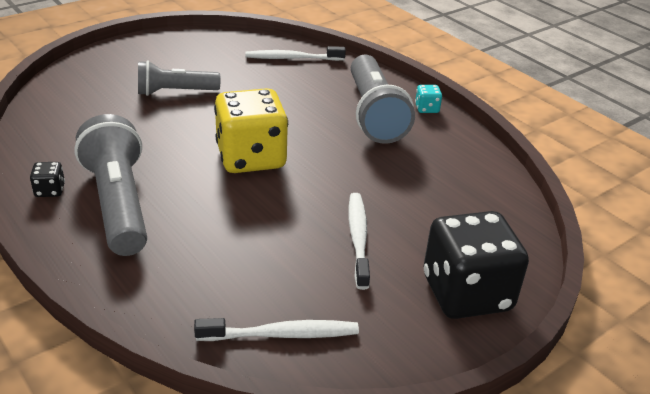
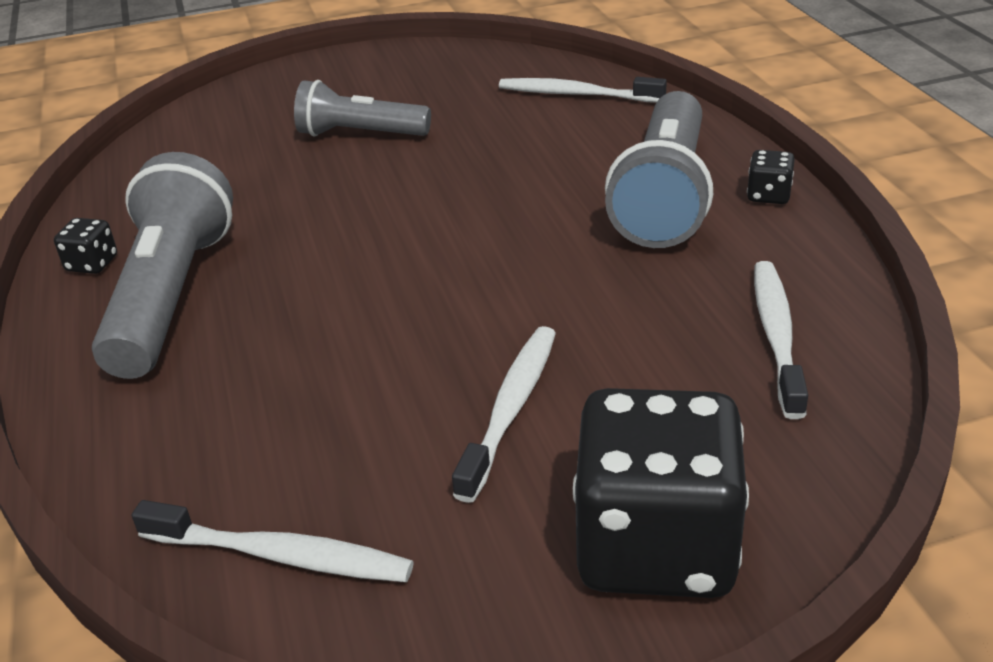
camera: 25 degrees right, 0 degrees up
(251, 158) = (413, 248): yellow dice -> none
(426, 109) = (768, 195): turquoise dice -> black dice
(468, 182) = (776, 335): none -> white toothbrush

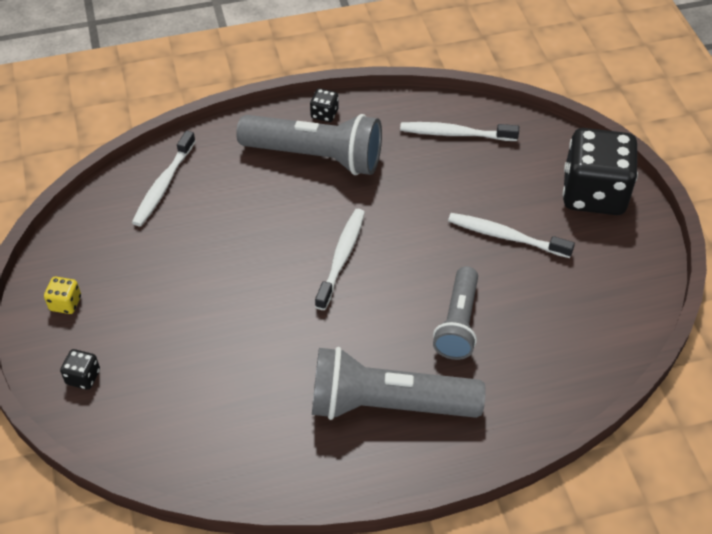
camera: 90 degrees left, 15 degrees up
(92, 264) = (340, 462): black dice -> black dice (83, 377)
(281, 555) = (606, 323): white toothbrush -> white toothbrush (341, 257)
(359, 134) = (186, 312): grey flashlight -> grey flashlight (458, 323)
(380, 67) = (65, 303): none -> yellow dice

